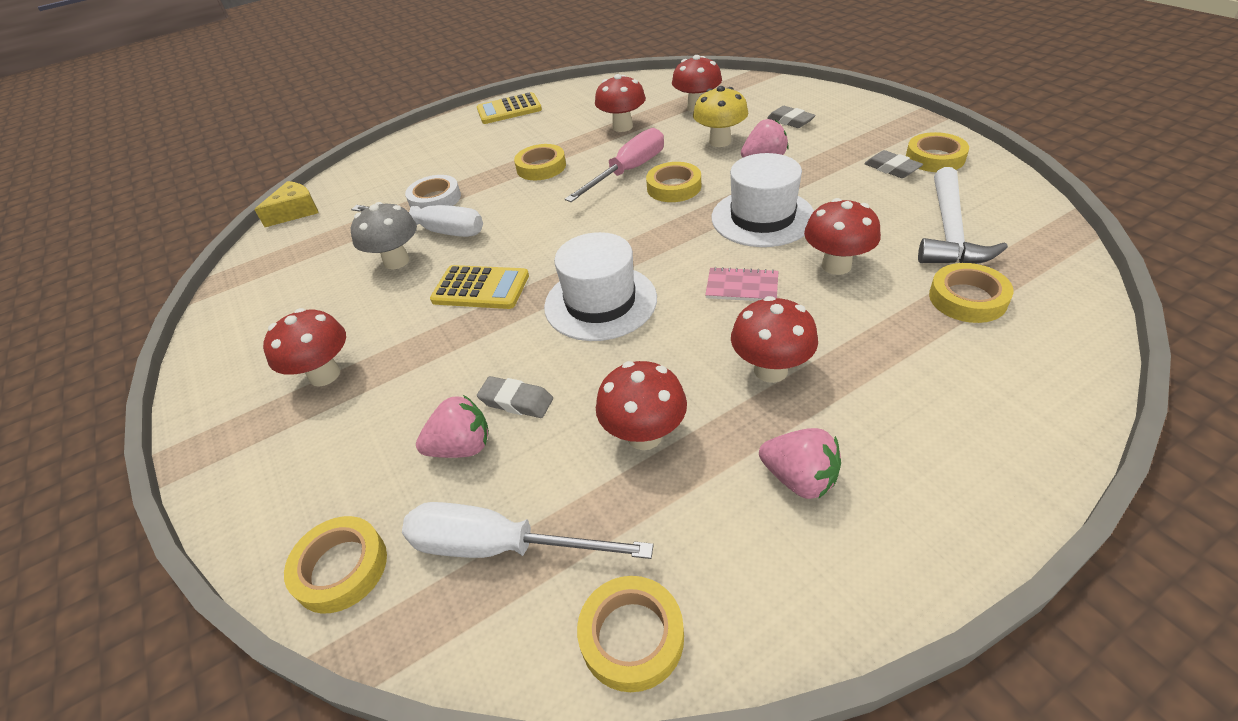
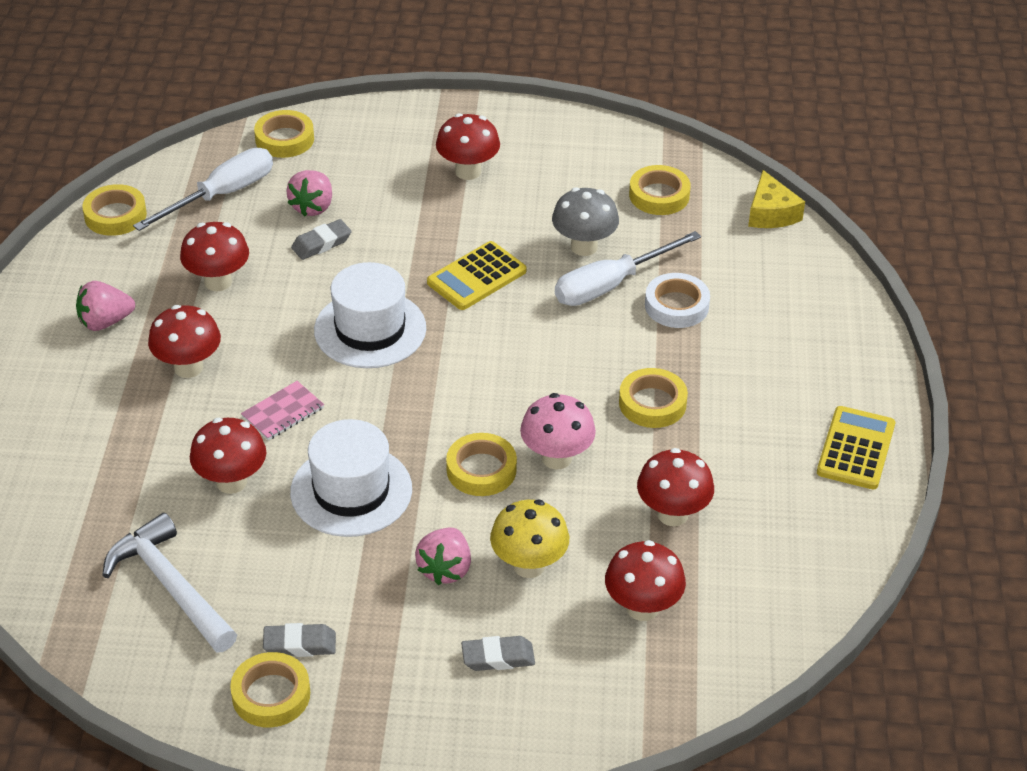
camera: 120 degrees right, 0 degrees up
(628, 171) = (556, 458): pink screwdriver -> pink mushroom
(967, 298) = (103, 518): yellow tape -> yellow tape (659, 195)

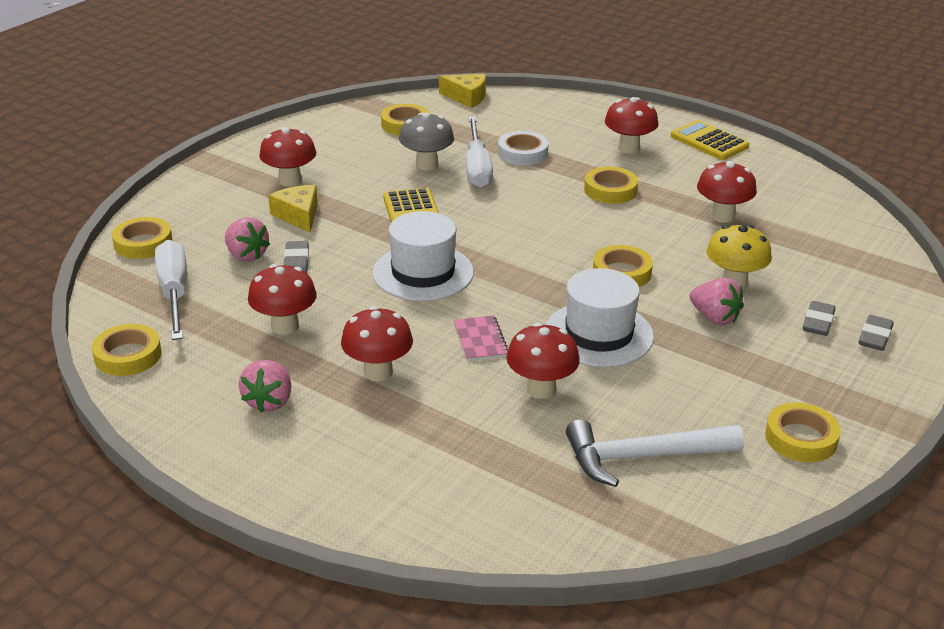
camera: 60 degrees left, 10 degrees down
(300, 644) = (753, 408): grey eraser -> grey eraser (874, 337)
(408, 206) = (298, 215): none -> yellow cheese
(556, 458) = (634, 240): pink mushroom -> none
(642, 608) = (803, 253): red mushroom -> red mushroom (629, 148)

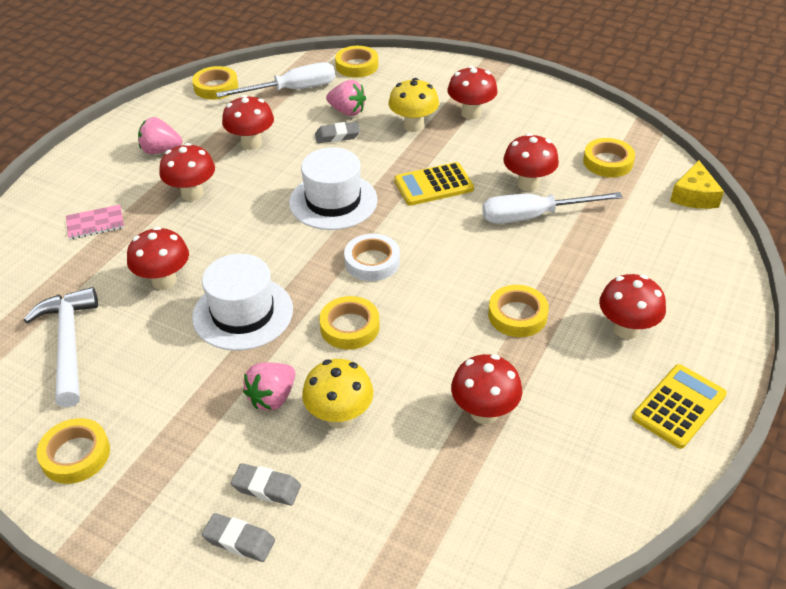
camera: 85 degrees right, 10 degrees up
(246, 255) = (347, 111): pink strawberry -> pink strawberry turned 105 degrees counterclockwise
(298, 215) = (413, 126): yellow cheese -> yellow mushroom
(426, 165) = (528, 184): grey mushroom -> red mushroom
(480, 340) = (233, 242): pink notebook -> pink notebook (95, 223)
(522, 153) = (578, 245): white tape -> white tape (372, 262)

